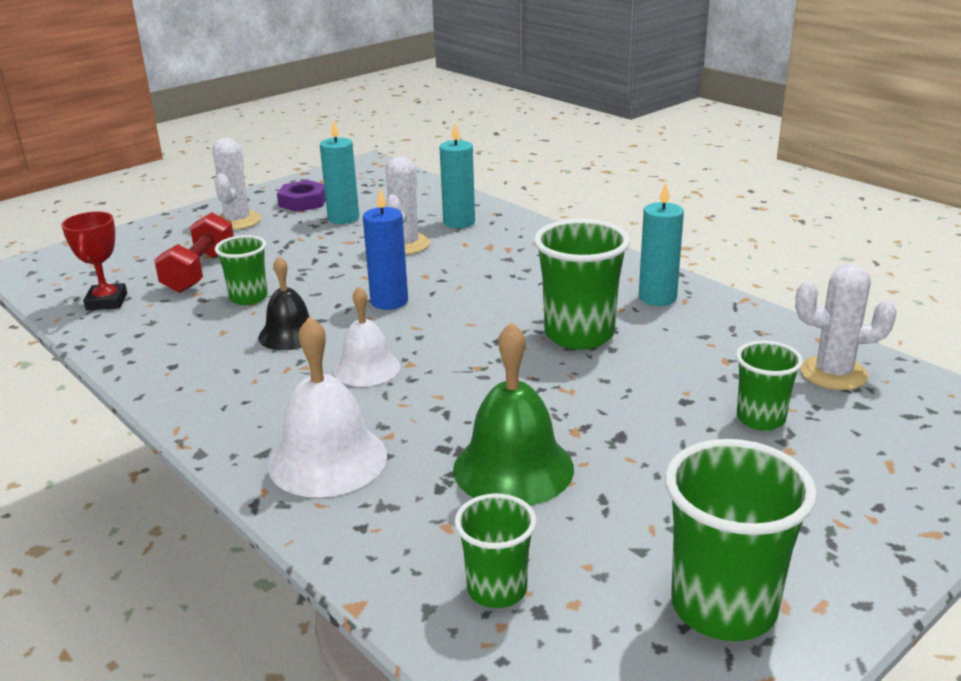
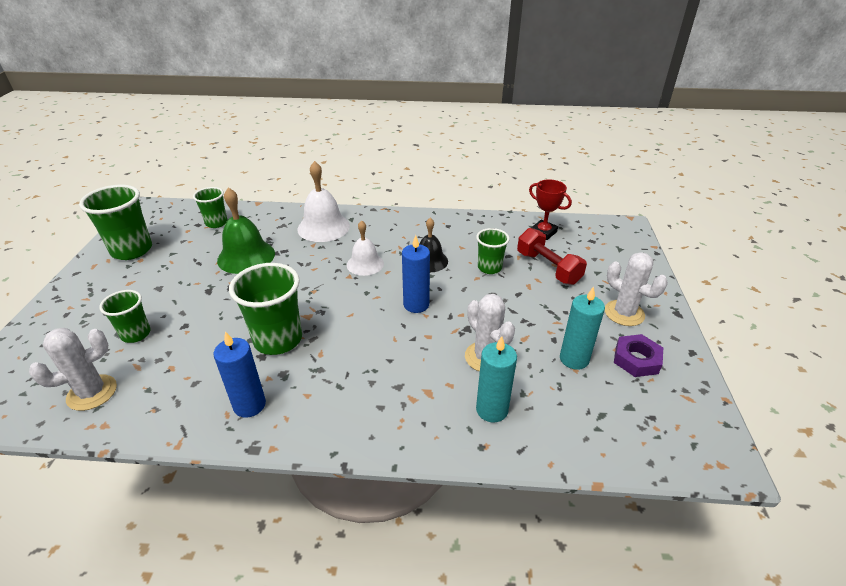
camera: 135 degrees right, 10 degrees up
(657, 298) = (249, 405): turquoise candle -> blue candle

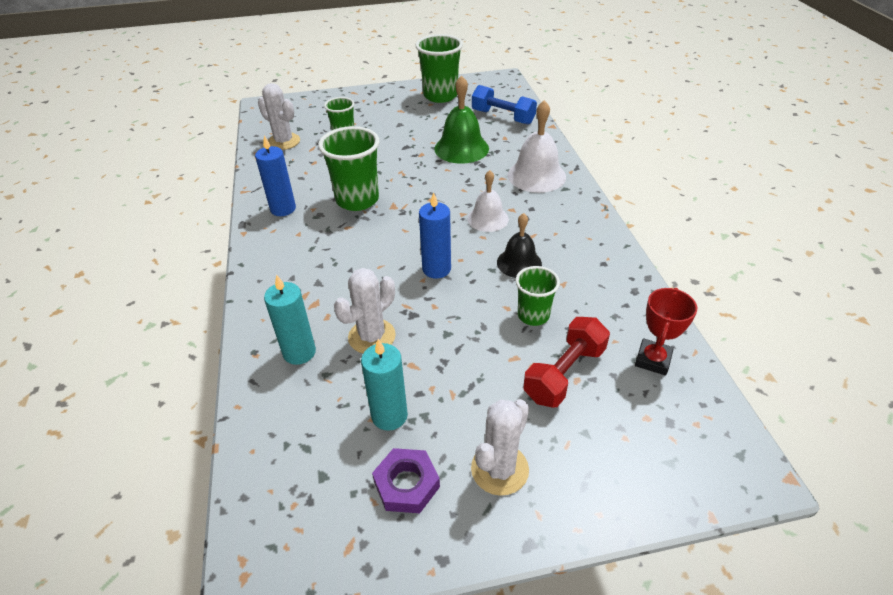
camera: 75 degrees right, 5 degrees up
(216, 223) = (503, 117): green cup -> blue dumbbell

